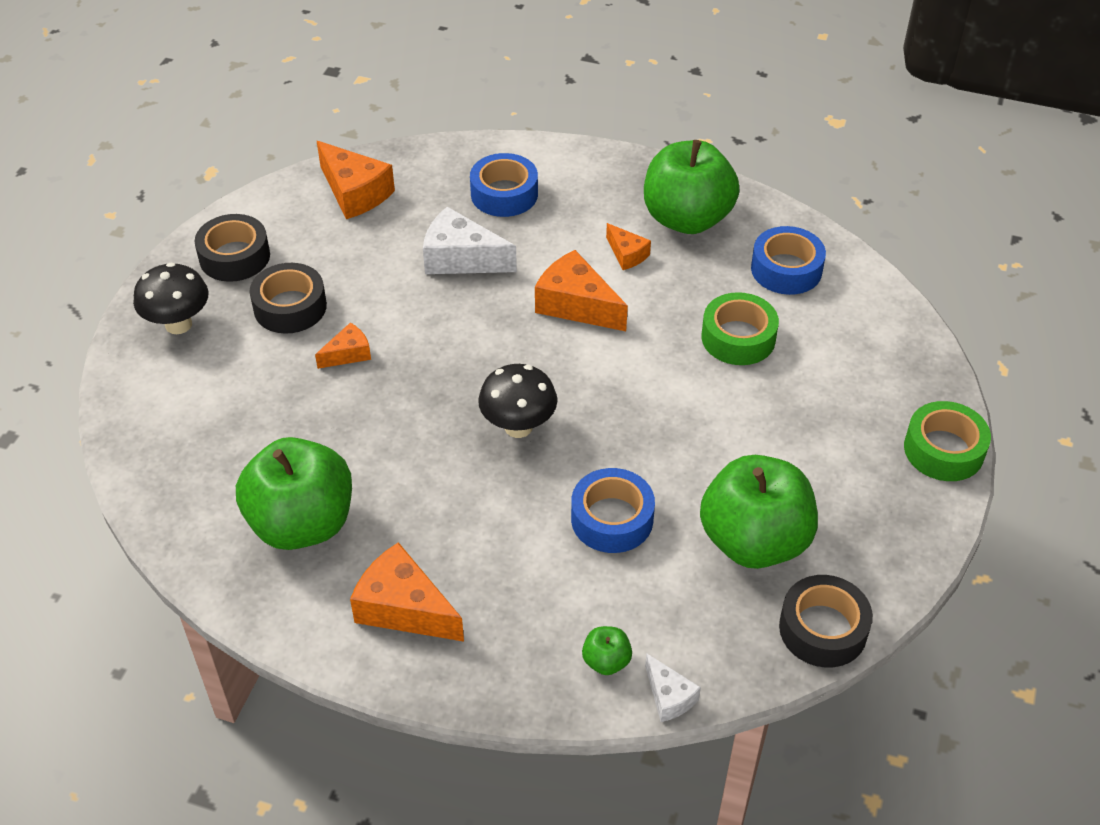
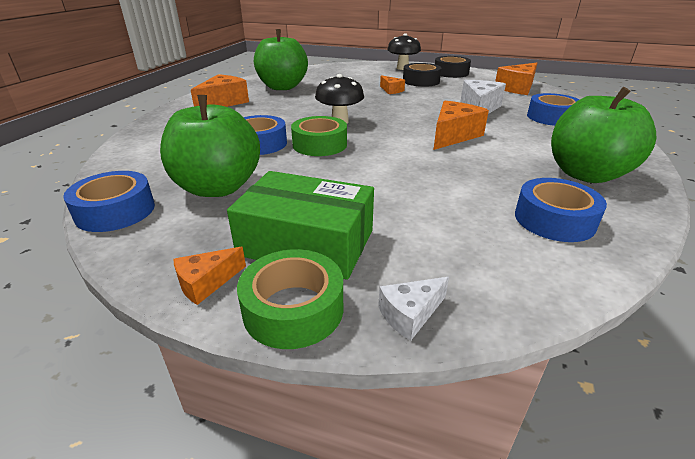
camera: 90 degrees right, 15 degrees down
(606, 661) = (155, 141): green apple -> none
(627, 254) = (519, 151): orange cheese -> orange cheese (206, 283)
(669, 697) = (114, 156): white cheese -> white cheese (410, 314)
(738, 338) = (442, 191): green tape -> green tape (319, 144)
(823, 629) = (115, 211): black tape -> blue tape
(854, 447) = (306, 242): none -> green box

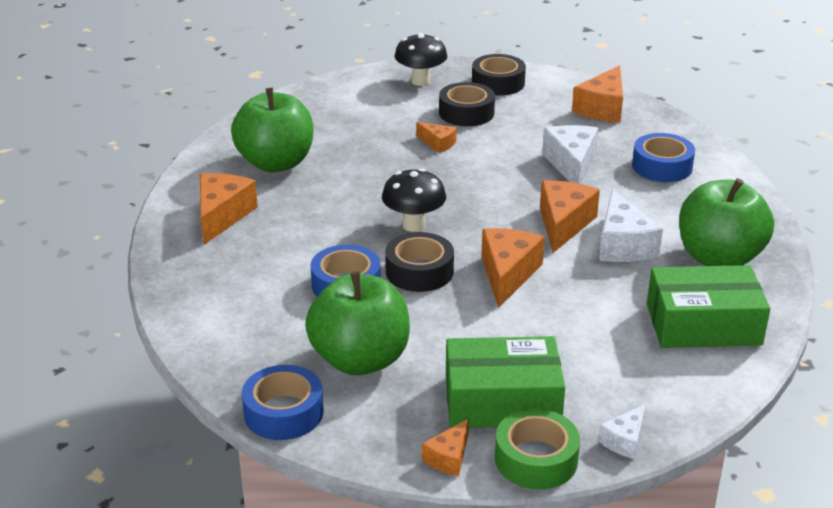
camera: 20 degrees left, 0 degrees up
(319, 144) = (419, 271): green tape -> black tape
(386, 156) = (507, 274): none -> orange cheese
(497, 153) = (622, 244): none -> white cheese
(554, 220) = (703, 324): blue tape -> green box

